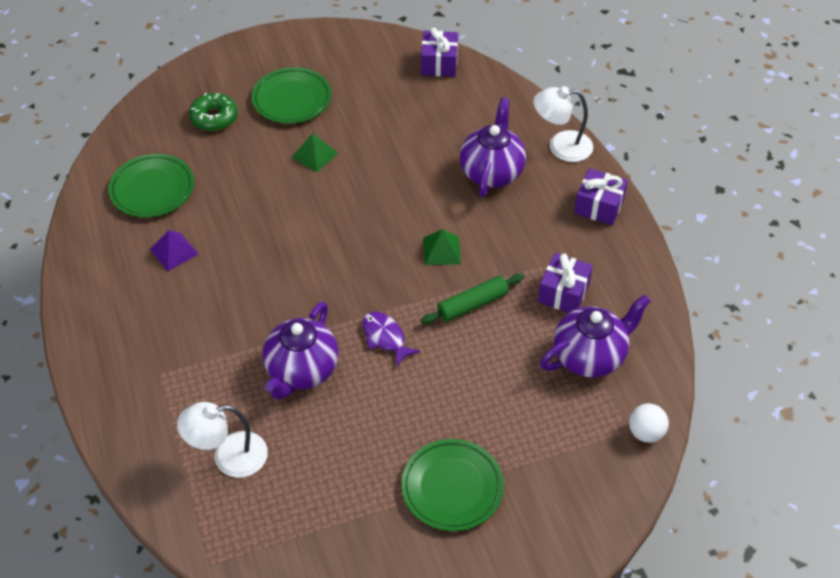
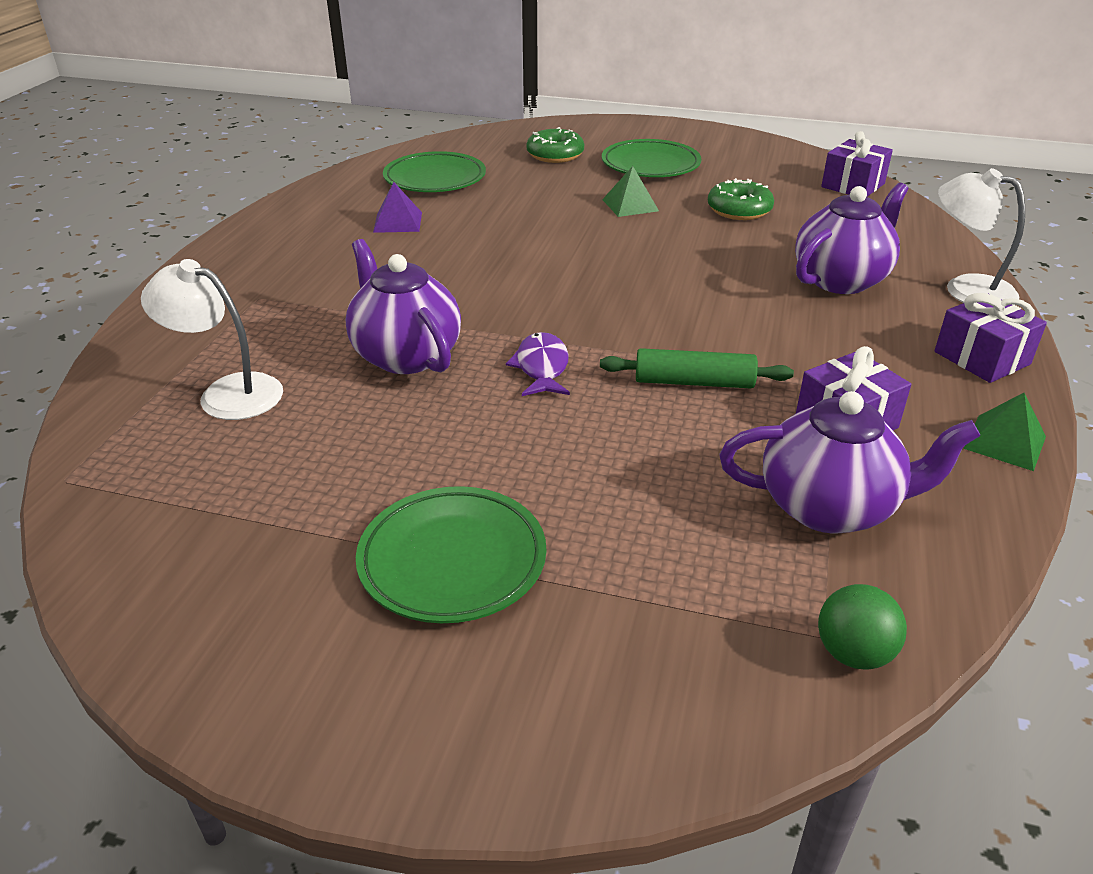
camera: 35 degrees right, 15 degrees down
(301, 370) = (406, 355): purple teapot -> purple teapot turned 90 degrees clockwise
(387, 127) = (739, 210): none -> green donut
(441, 250) = (702, 320): green pyramid -> green pyramid (1004, 442)
(645, 433) = (853, 653): white ball -> green ball

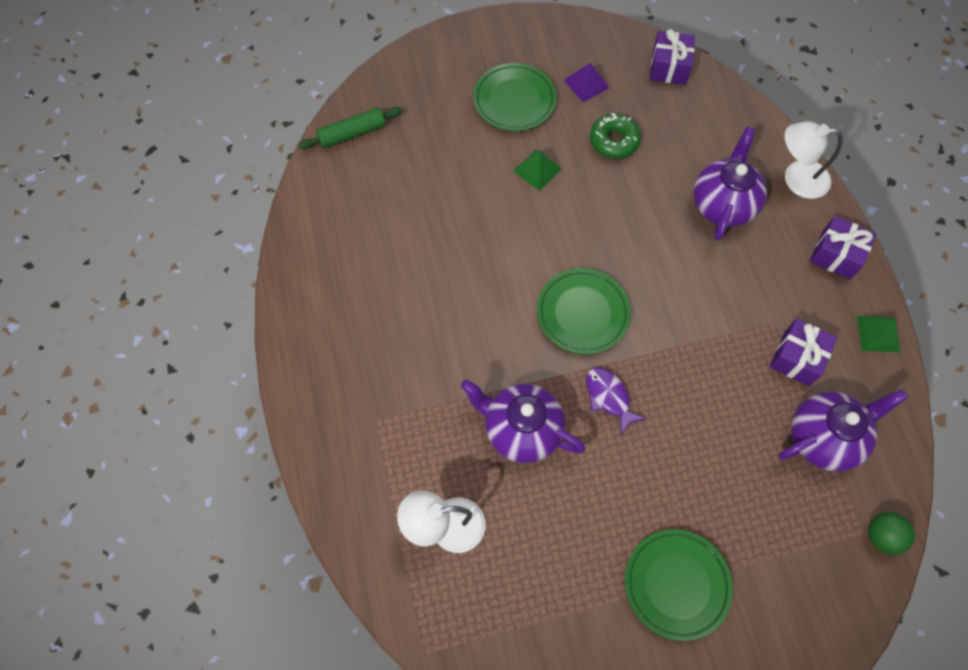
camera: 30 degrees left, 30 degrees up
(397, 222) = (391, 275): purple pyramid -> purple pyramid (586, 84)
(435, 179) = (369, 199): green plate -> green plate (582, 313)
(555, 155) = (433, 117): green donut -> none
(694, 382) = (700, 364): green rolling pin -> green rolling pin (352, 133)

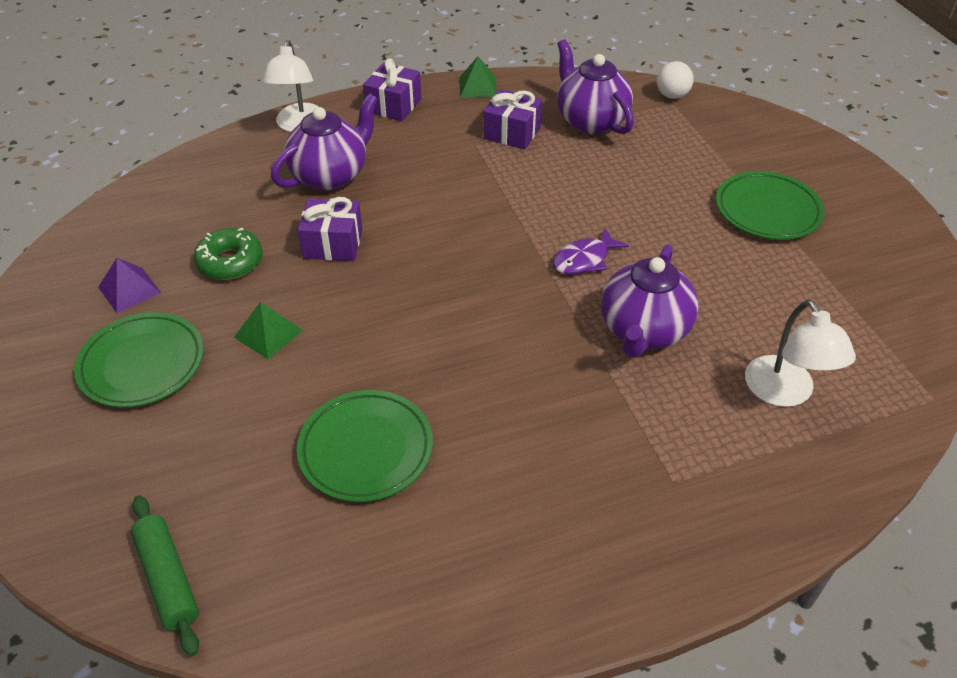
camera: 95 degrees left, 20 degrees down
(582, 313) = (482, 283): green plate -> green plate (366, 449)
(669, 67) = (121, 215): purple gift -> purple gift (333, 243)
(723, 204) = (330, 175): purple teapot -> purple teapot turned 120 degrees clockwise
(881, 536) = (672, 95): green ball -> white ball

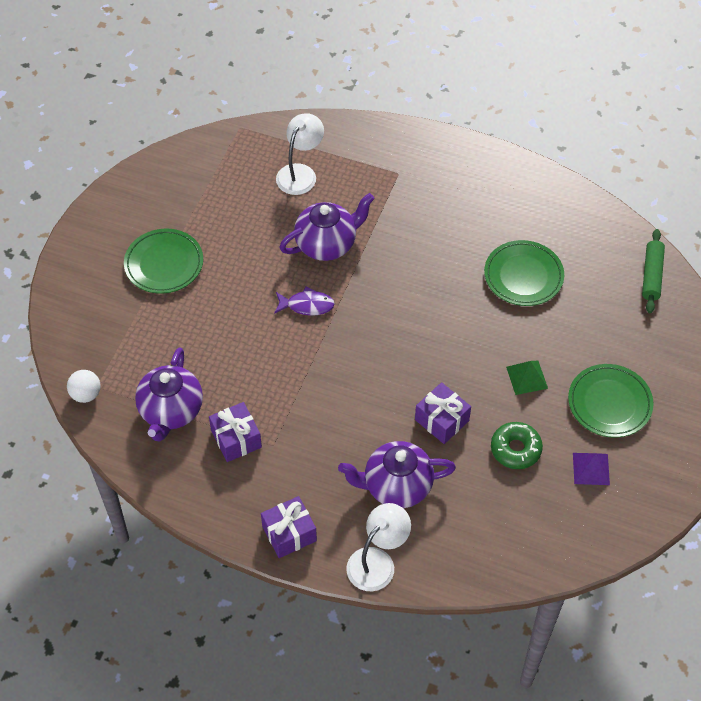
camera: 140 degrees left, 10 degrees up
(477, 86) = (207, 509): green pyramid -> none

